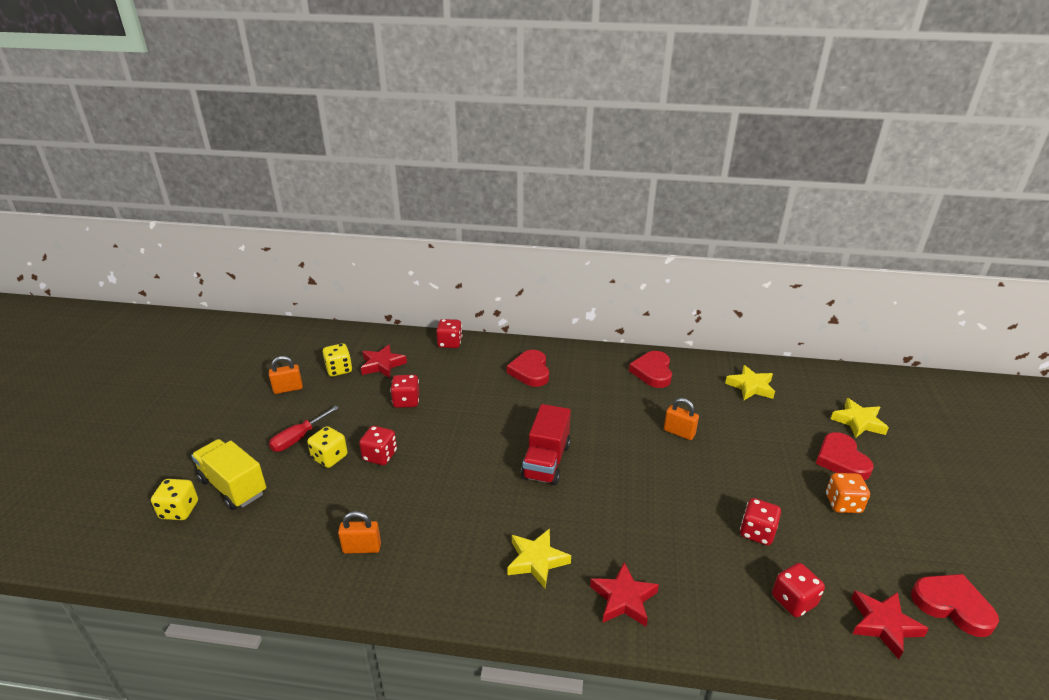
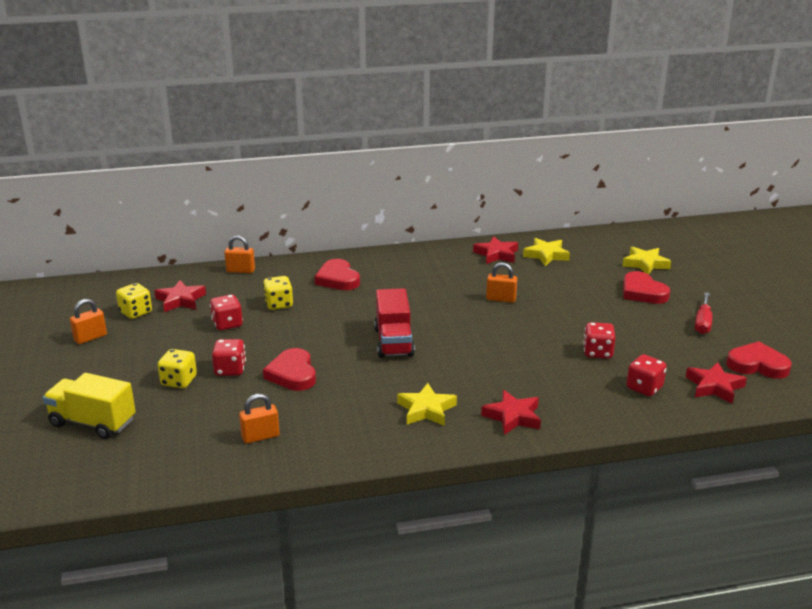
camera: 20 degrees left, 5 degrees down
(179, 510) = (48, 452): yellow dice -> yellow dice (279, 304)
(299, 438) = (134, 373): red screwdriver -> red screwdriver (703, 322)
(450, 343) = (240, 271): red dice -> orange padlock
(652, 372) = (454, 259): red heart -> red heart (292, 374)
(698, 375) = (496, 254): none -> red star
(843, 504) = (655, 320): orange dice -> none

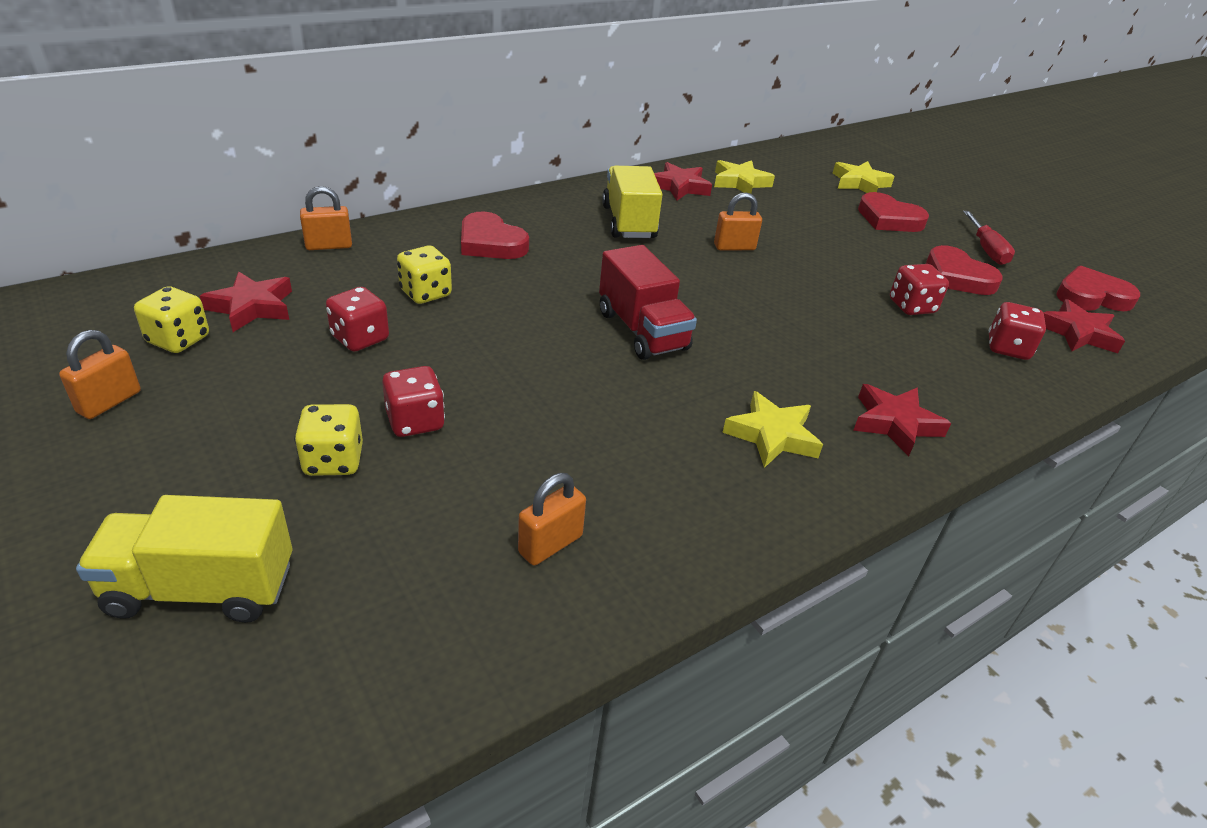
camera: 25 degrees left, 10 degrees up
(292, 374) = (526, 410): red heart -> red heart (957, 277)
(439, 275) = (628, 222): none -> yellow truck

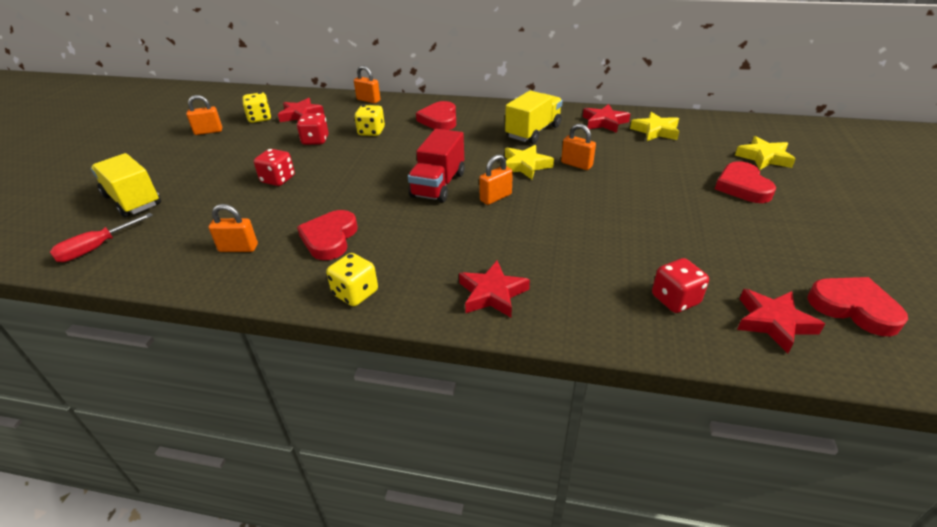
camera: 50 degrees right, 0 degrees up
(333, 461) = (230, 180): yellow dice -> yellow dice (355, 293)
(725, 318) = (495, 197): none -> orange padlock
(772, 435) = (409, 261): yellow star -> yellow star (525, 166)
(911, 306) = (644, 242): red dice -> none
(957, 277) = (728, 241): red heart -> red heart (330, 238)
(986, 249) = (801, 236): red screwdriver -> red screwdriver (97, 248)

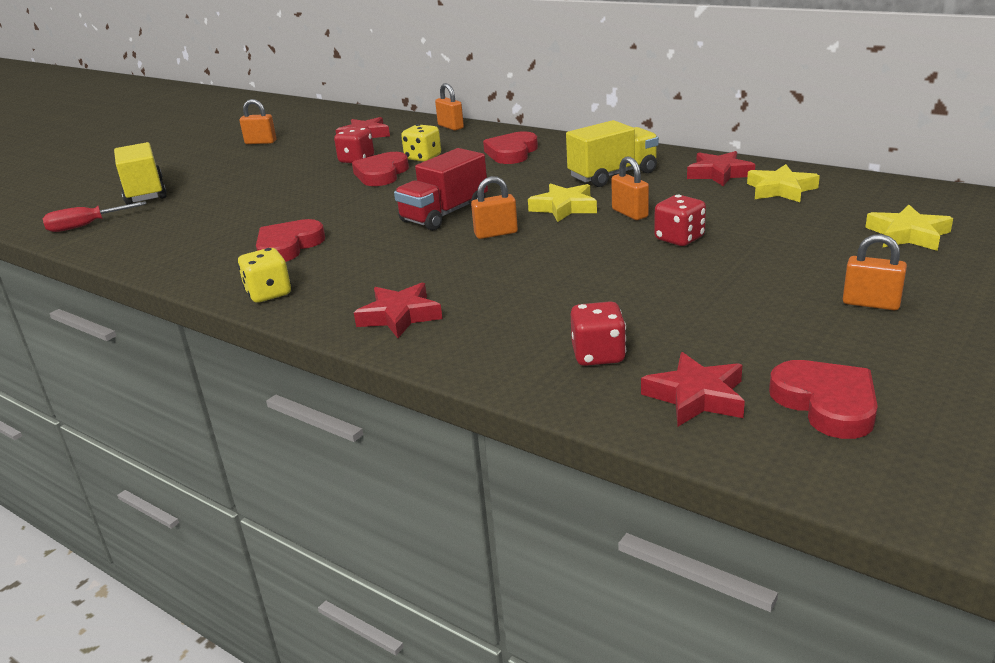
camera: 25 degrees right, 10 degrees down
(238, 248) = (199, 242): orange padlock -> orange padlock (871, 303)
(260, 118) = (320, 135): yellow dice -> none
(278, 179) = (287, 191): red dice -> red dice (679, 239)
(742, 186) = (831, 262): red heart -> red heart (381, 174)

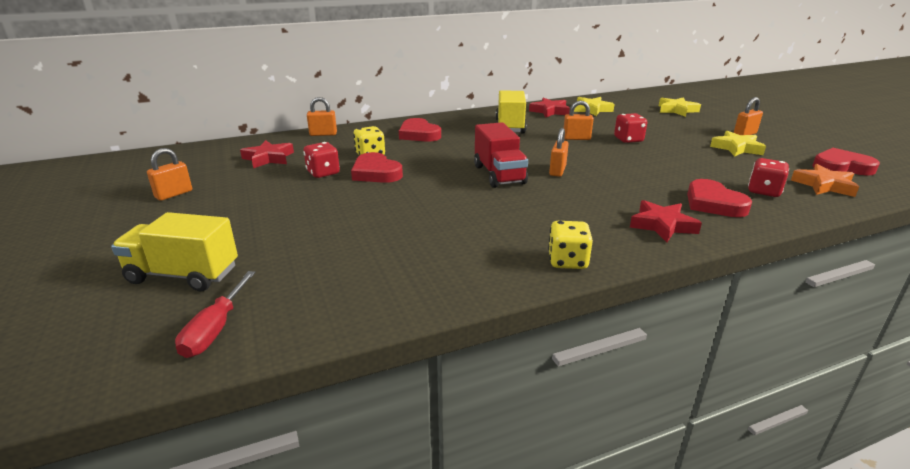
camera: 60 degrees left, 0 degrees up
(288, 246) = (474, 234): red heart -> red heart (713, 203)
(564, 207) = (542, 147): yellow star -> yellow star (736, 148)
(696, 397) = (824, 185): red star -> orange star

